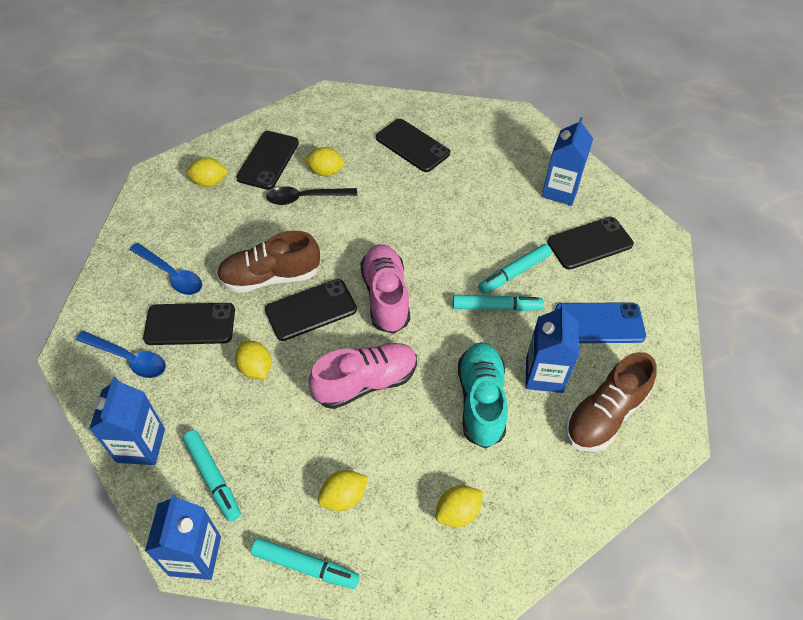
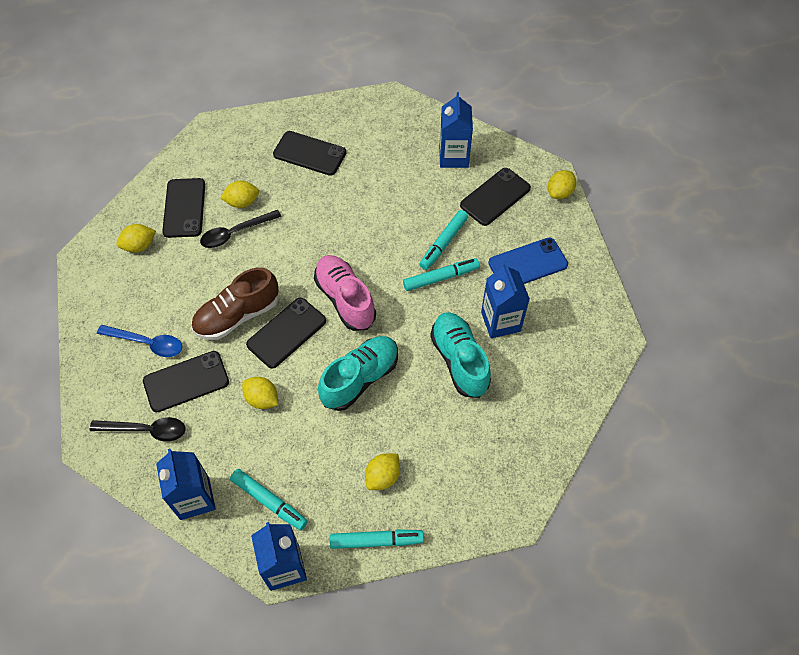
camera: 20 degrees left, 5 degrees up
(128, 359) = (146, 430): blue spoon -> black spoon
(365, 382) = (360, 378): pink shoe -> turquoise shoe
(457, 512) = (476, 455): yellow lemon -> yellow lemon (559, 193)
(604, 415) = (558, 338): brown shoe -> none

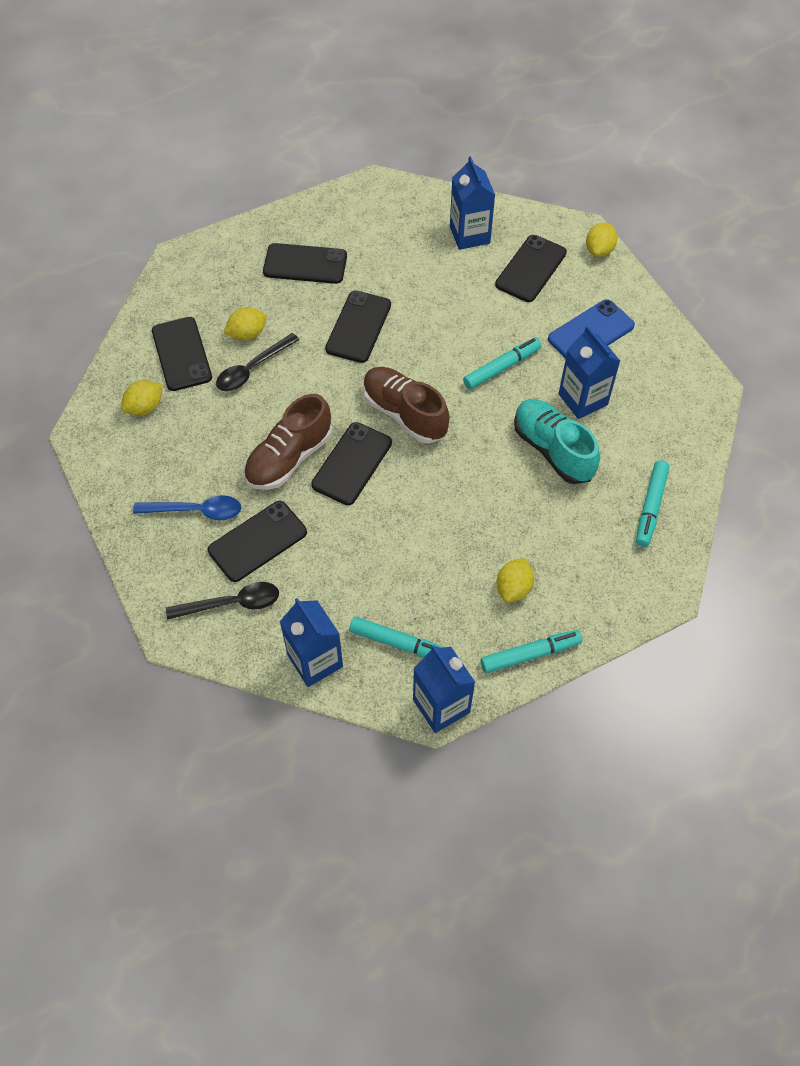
camera: 15 degrees left, 0 degrees up
(262, 399) = (351, 540): yellow lemon -> none
(334, 216) = (358, 327): none -> black phone
(345, 299) = (404, 413): pink shoe -> brown shoe
(360, 378) = (452, 493): turquoise shoe -> none
(443, 243) = (492, 330): turquoise marker -> turquoise marker (650, 507)

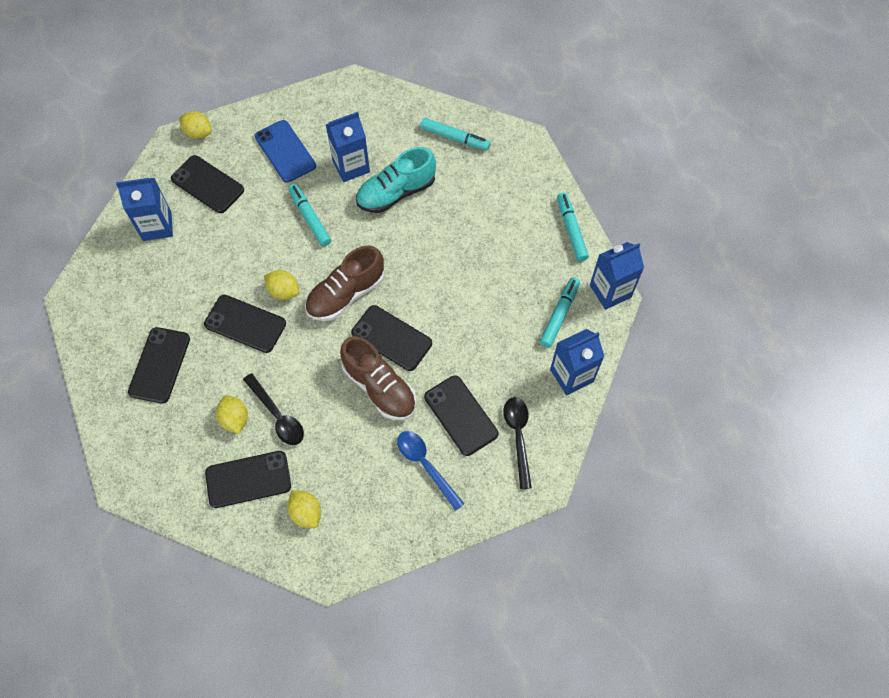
camera: 85 degrees left, 5 degrees up
(196, 511) = (425, 465): blue spoon -> blue spoon turned 45 degrees counterclockwise
(513, 588) = (516, 234): yellow lemon -> yellow lemon (284, 291)

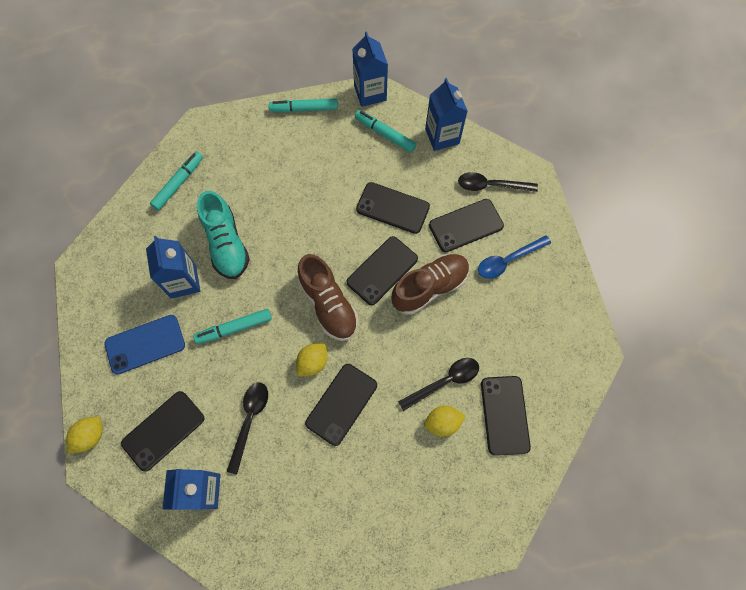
camera: 80 degrees left, 5 degrees up
(160, 365) = (372, 496): black phone -> black phone (392, 208)
(222, 249) = (249, 421): none -> black spoon
(306, 512) = (541, 365): yellow lemon -> none

